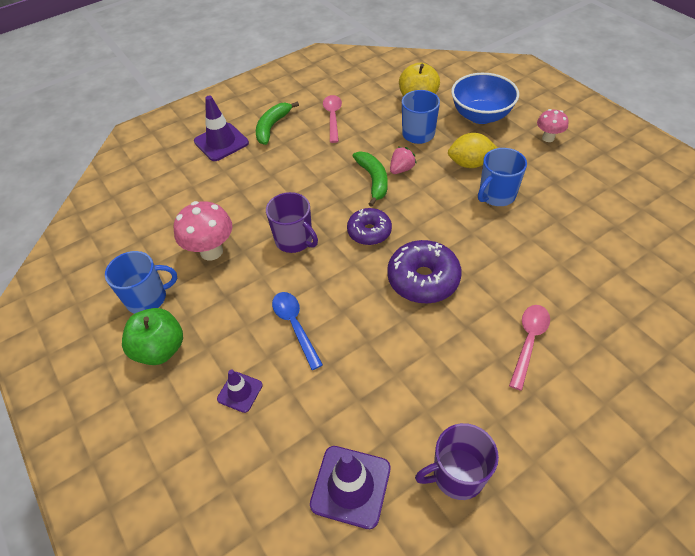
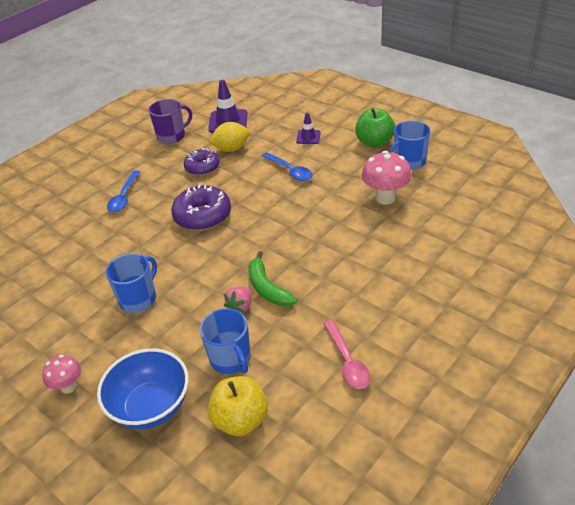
camera: 165 degrees right, 10 degrees down
(221, 142) = (462, 296): purple traffic cone -> none
(272, 127) = (416, 330): green banana -> none
(294, 240) = (320, 220): purple mug -> none
(369, 232) = (256, 240): purple donut -> purple donut (202, 167)
(469, 164) = (166, 330): yellow lemon -> yellow lemon (231, 149)
(528, 342) = (124, 197): pink spoon -> blue spoon

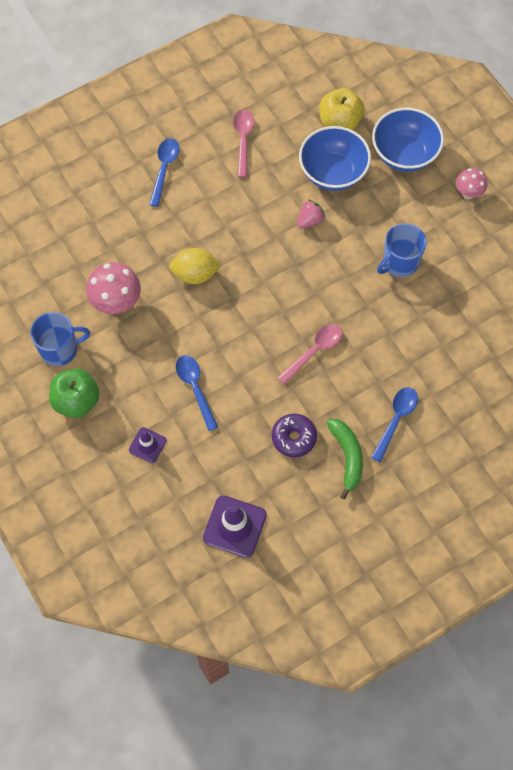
camera: 165 degrees left, 25 degrees up
(172, 136) = (317, 524): purple mug -> none
(203, 216) = (314, 351): purple donut -> pink spoon
(231, 149) = (248, 461): yellow lemon -> yellow lemon (195, 274)
(231, 359) = (333, 173): blue mug -> blue bowl
(267, 288) = (279, 232): green banana -> green banana (347, 457)
(415, 306) = (164, 169): none -> blue spoon

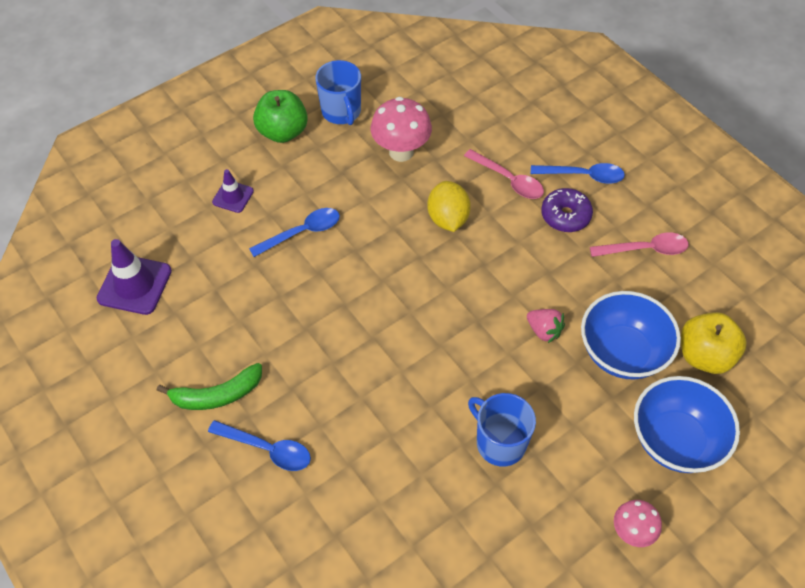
camera: 85 degrees right, 10 degrees down
(294, 438) = (242, 335): purple donut -> purple donut (565, 216)
(314, 351) = (358, 349): pink spoon -> pink spoon (508, 180)

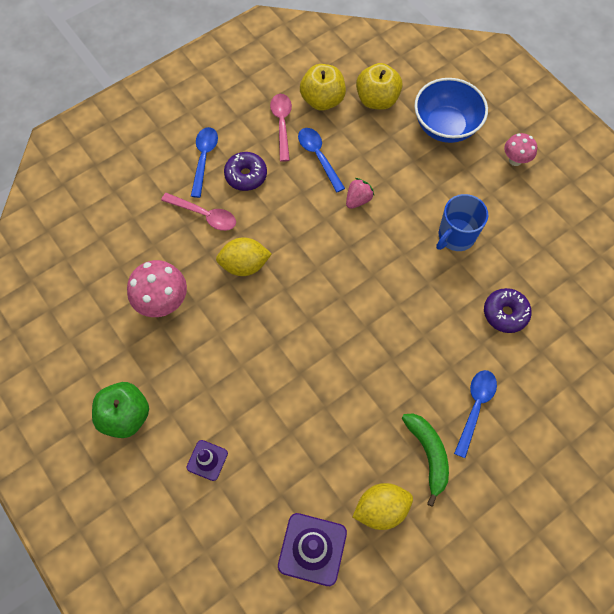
camera: 90 degrees left, 10 degrees up
(165, 346) = (381, 508): none -> yellow lemon
(302, 232) = (254, 390): blue spoon -> blue spoon (318, 157)
(341, 112) = (105, 358): blue mug -> none
(389, 495) = (505, 313): none -> purple donut
(508, 180) = (204, 215): pink spoon -> pink spoon turned 75 degrees clockwise
(622, 352) = (376, 150): blue bowl -> none
(691, 292) = (322, 100): none -> yellow apple

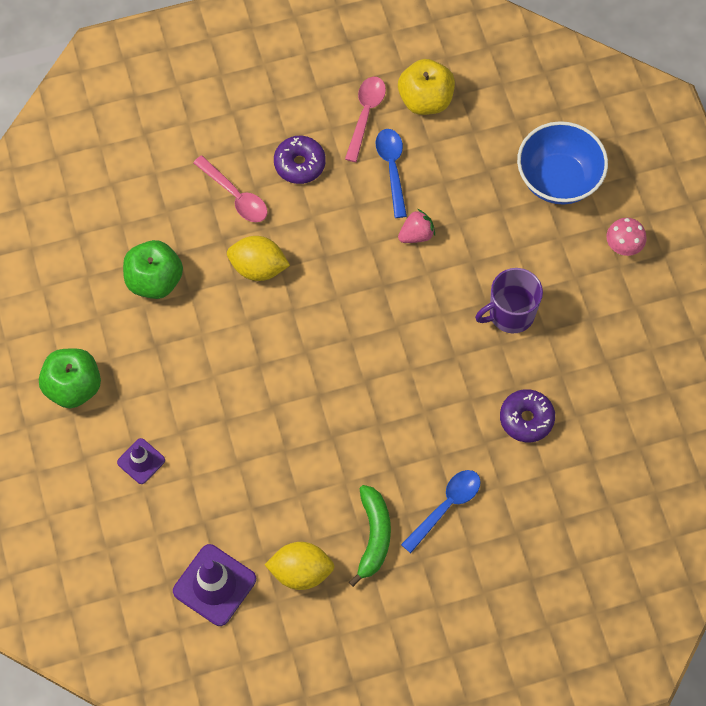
camera: 20 degrees right, 0 degrees up
(163, 303) = (154, 280): pink mushroom -> green apple
(204, 159) = (259, 128): blue spoon -> none
(377, 100) = (491, 120): yellow apple -> none
(455, 236) = (510, 314): blue mug -> purple mug

